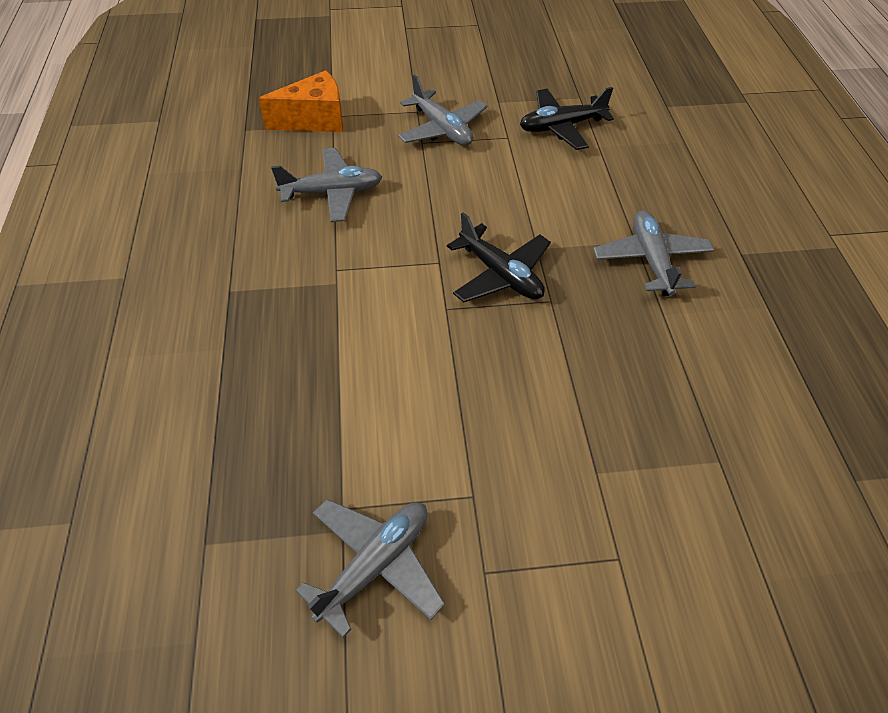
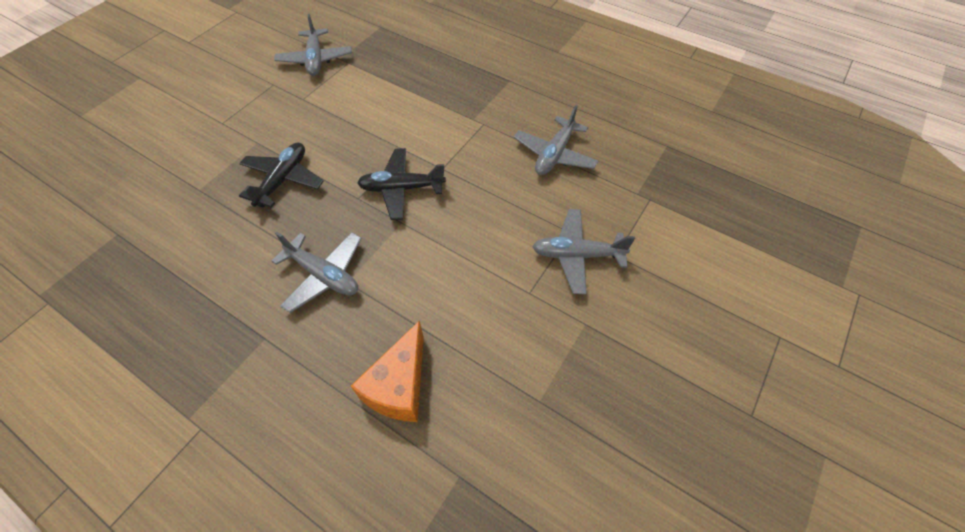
camera: 130 degrees right, 5 degrees up
(315, 120) = (651, 186): orange cheese -> orange cheese (399, 386)
(561, 127) = (508, 344): black plane -> black plane (283, 180)

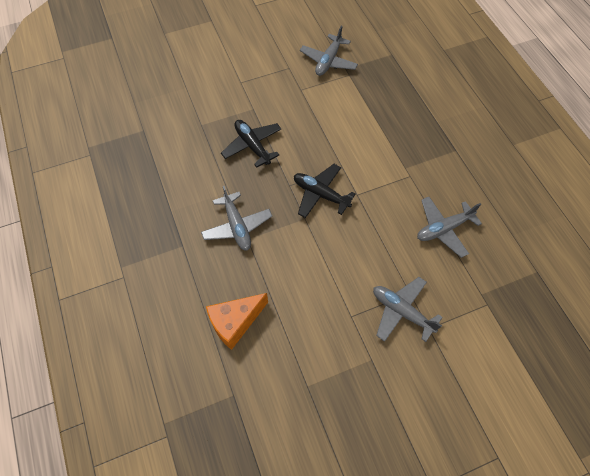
camera: 35 degrees right, 5 degrees up
(283, 180) = (252, 146): black plane -> black plane turned 90 degrees counterclockwise

